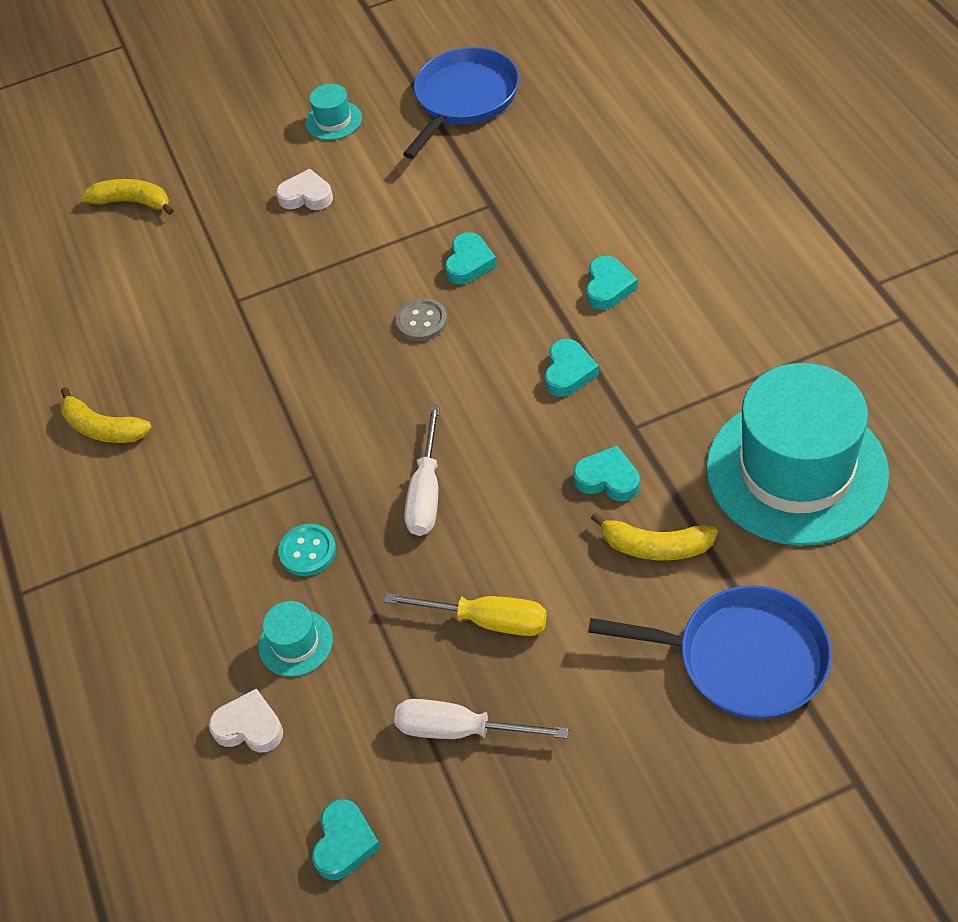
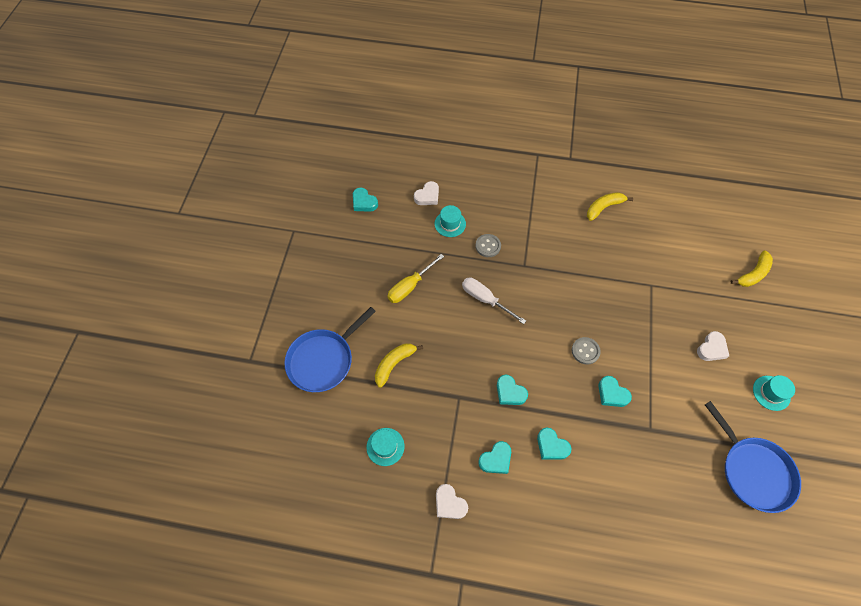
camera: 115 degrees right, 10 degrees up
(307, 551) = (488, 246): turquoise button -> grey button
(460, 730) = (374, 254): white screwdriver -> none
(608, 479) = (440, 369): turquoise heart -> turquoise heart (496, 459)
(796, 349) = (449, 503): none -> white heart
(796, 470) = (385, 446): turquoise hat -> turquoise hat, size x0.40

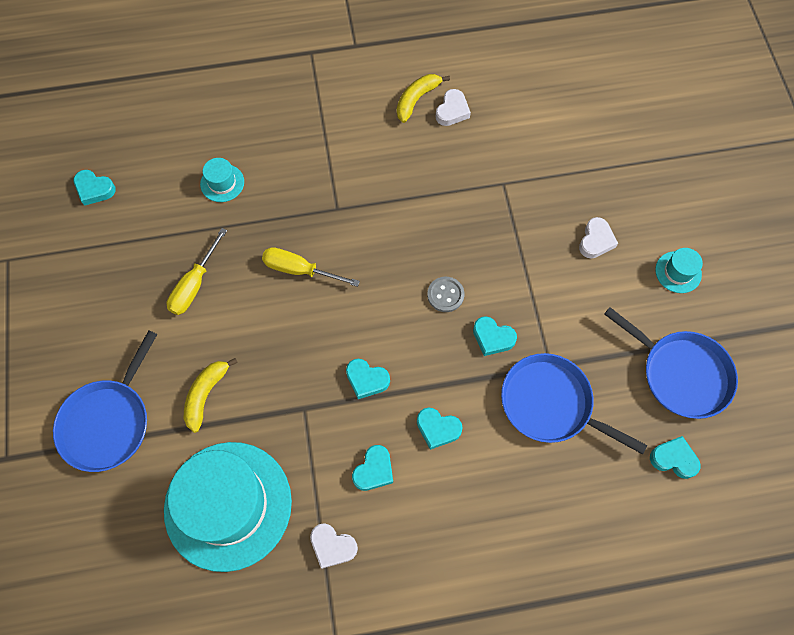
camera: 20 degrees left, 5 degrees up
(385, 446) = (228, 505): turquoise hat -> turquoise hat, size x2.47
(427, 196) = (180, 154): white heart -> white heart (452, 111)
(485, 299) = (299, 270): white screwdriver -> yellow screwdriver
(488, 246) = (282, 197): grey button -> none
(642, 457) = (550, 403): none -> blue pan
(730, 535) = (673, 459): none -> turquoise heart
(753, 274) = (621, 130): yellow banana -> none

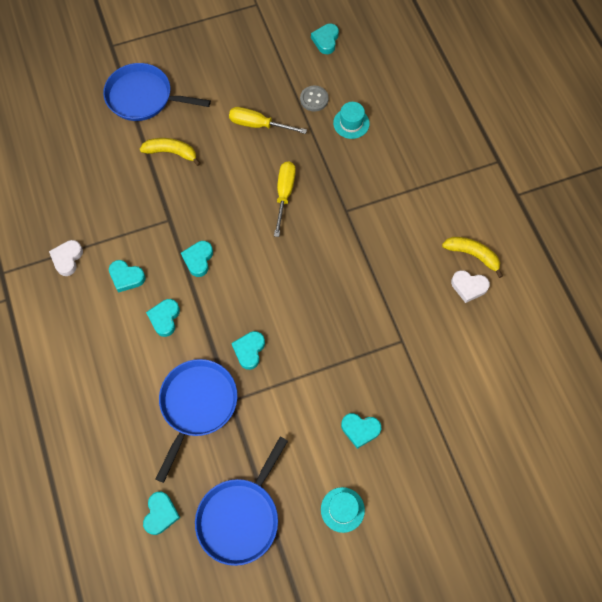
camera: 80 degrees right, 0 degrees up
(228, 505) = (91, 185): turquoise hat -> none
(445, 295) = (282, 307): grey button -> grey button (314, 99)
(596, 241) = (360, 430): white heart -> turquoise heart

